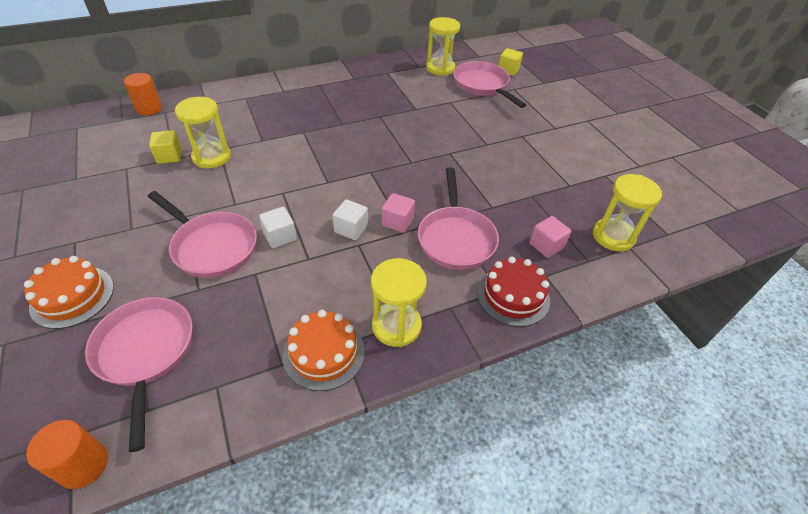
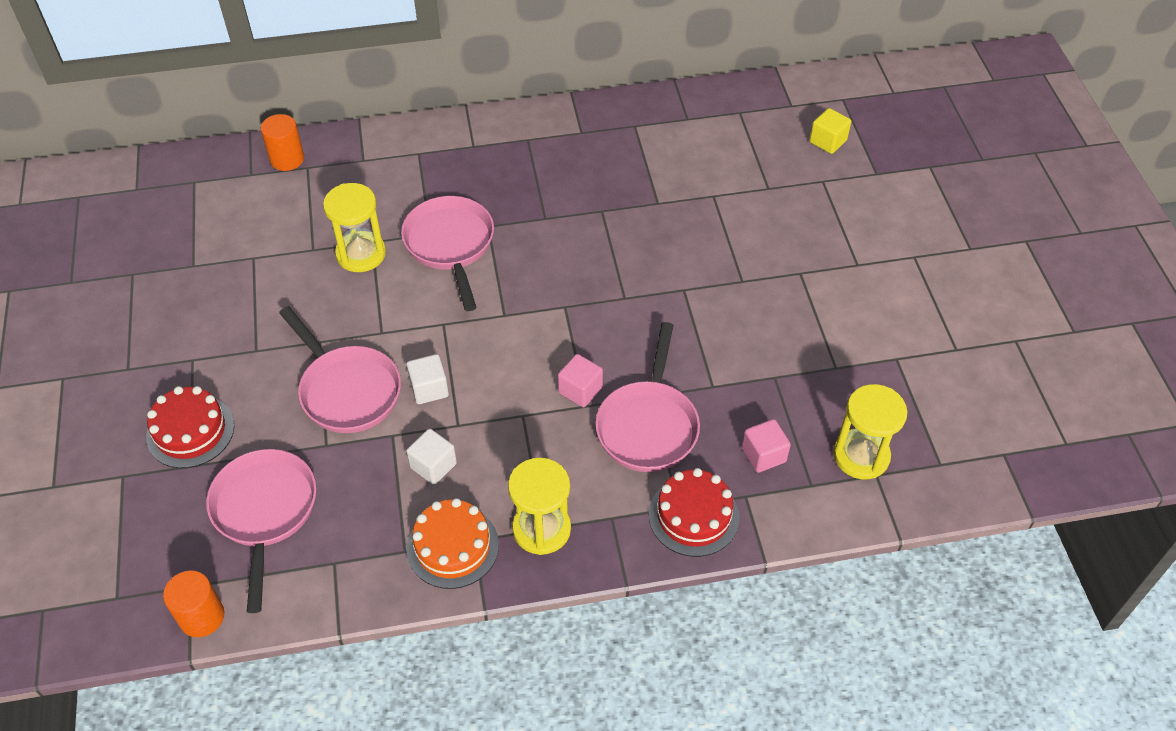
camera: 15 degrees right, 5 degrees up
(72, 296) = (190, 431): orange cake -> red cake
(169, 156) = (308, 245): yellow cube -> none
(351, 229) = (518, 391): white cube -> white cube (433, 466)
(440, 68) = (719, 126): yellow hourglass -> none
(482, 86) = (774, 169): pink pan -> pink pan (450, 245)

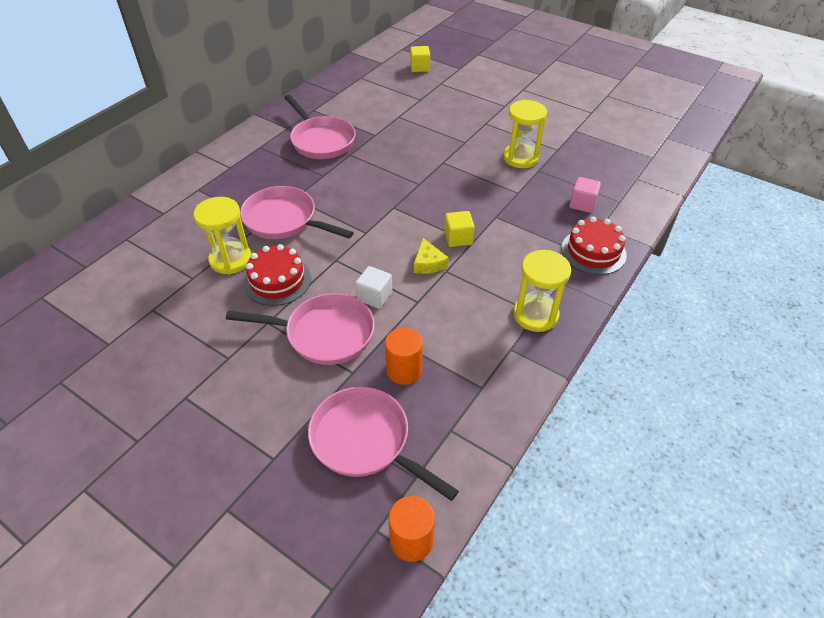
camera: 45 degrees left, 5 degrees down
(190, 431) = (244, 439): red cake -> red cake (277, 280)
(287, 159) = (103, 243): orange cylinder -> orange cylinder (404, 370)
(433, 466) = (433, 331): white cube -> none
(452, 546) = (504, 362): orange cake -> none
(517, 394) = (428, 263): none -> yellow cheese
(580, 390) = (458, 238): pink cube -> yellow cube
(648, 426) = (514, 229): pink pan -> pink pan (321, 140)
(861, 456) = (619, 175): yellow hourglass -> yellow hourglass (520, 158)

